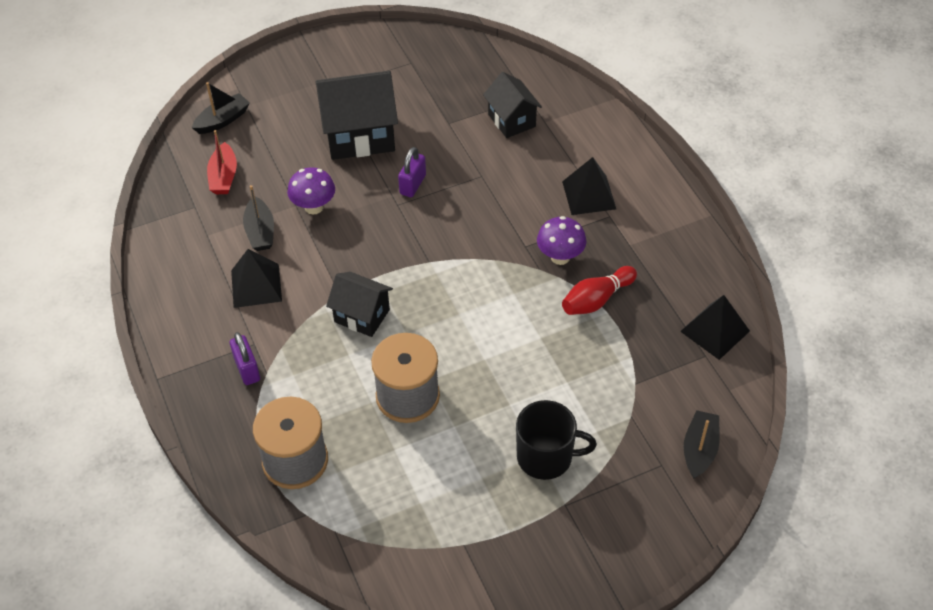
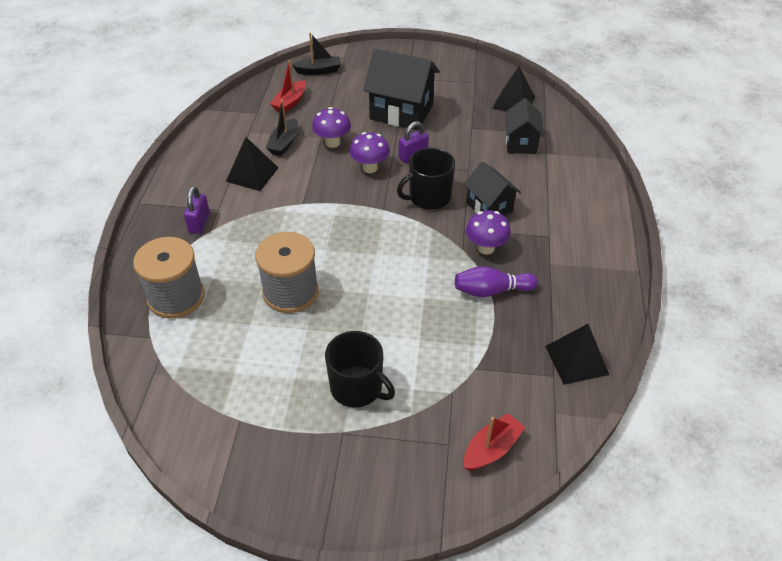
camera: 30 degrees right, 5 degrees down
(362, 316) = (305, 224): black house -> black house (489, 207)
(378, 219) = (370, 168): none -> purple mushroom
(465, 226) = (429, 197): none -> black mug
(589, 195) = (543, 215): black pyramid -> black pyramid (513, 102)
(596, 300) = (491, 291): red bowling pin -> purple bowling pin
(699, 449) = (491, 449): black boat -> red boat

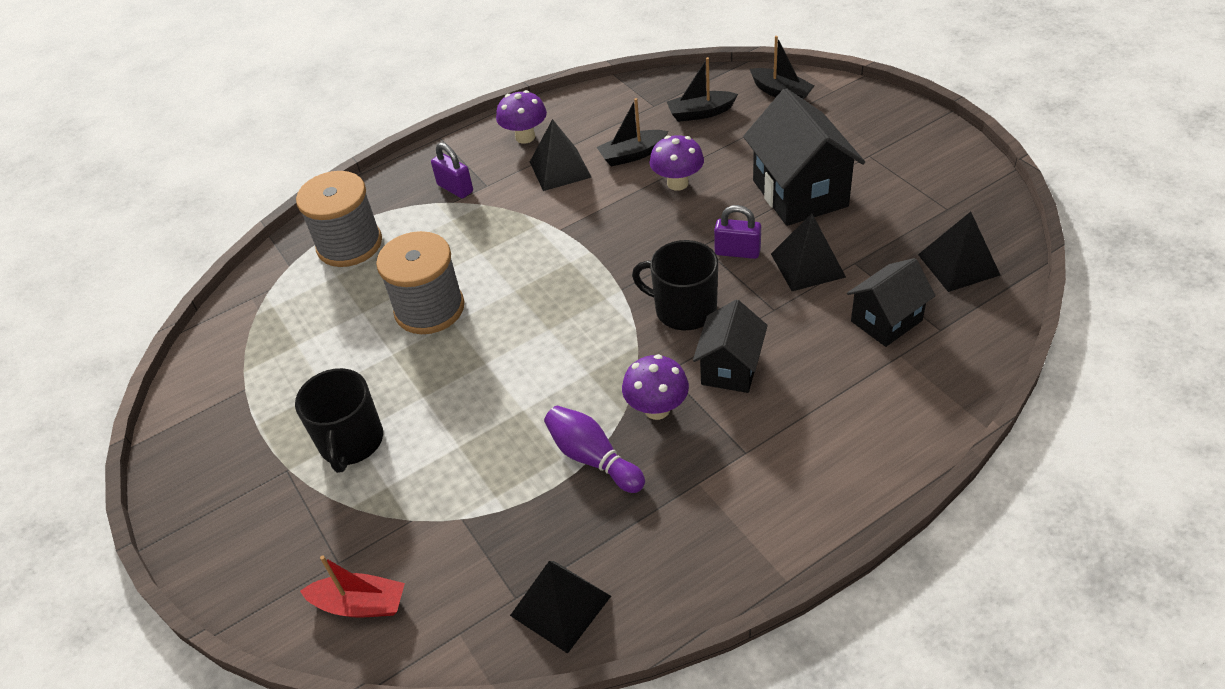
camera: 55 degrees right, 0 degrees up
(199, 223) = (455, 188): purple padlock -> purple padlock turned 75 degrees clockwise
(290, 102) = (700, 113): red boat -> black boat
(370, 168) = (674, 235): purple mushroom -> purple mushroom (525, 137)
(454, 141) = (807, 265): none -> black pyramid

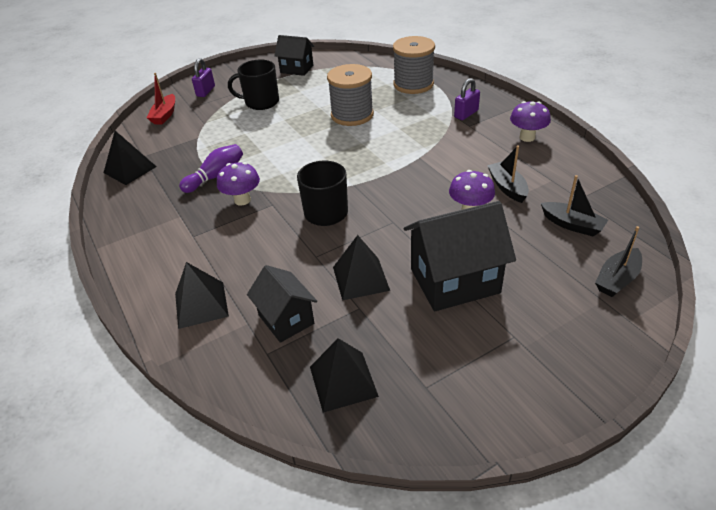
camera: 90 degrees right, 5 degrees down
(560, 169) = (488, 154): black pyramid -> black pyramid (201, 304)
(700, 113) = (572, 225): black boat -> black boat turned 135 degrees clockwise
(730, 368) = (265, 232): black house -> black house (297, 69)
(737, 252) = (383, 240): purple padlock -> purple padlock (206, 91)

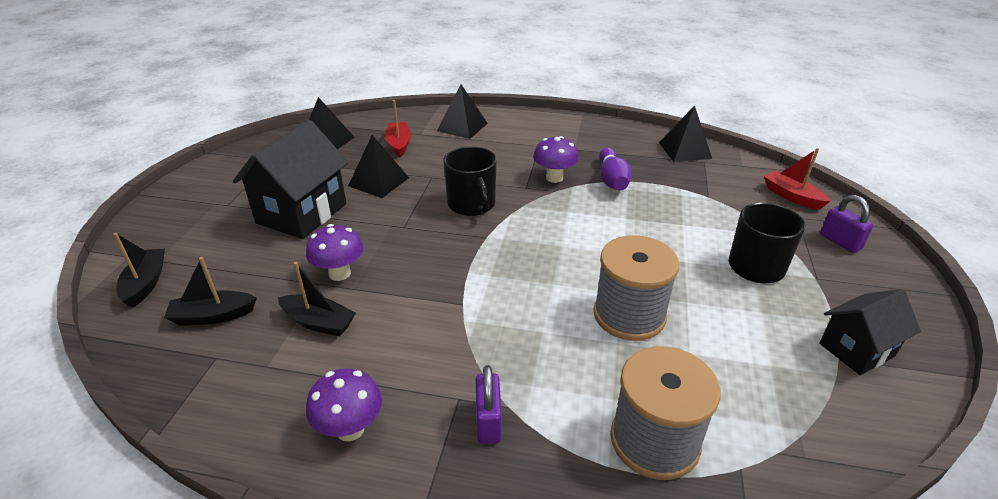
camera: 130 degrees right, 5 degrees down
(286, 319) = (399, 144): black house -> red boat

